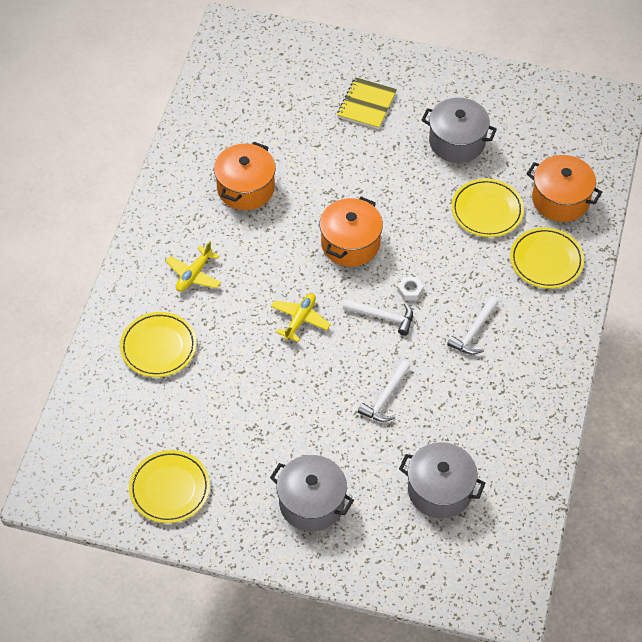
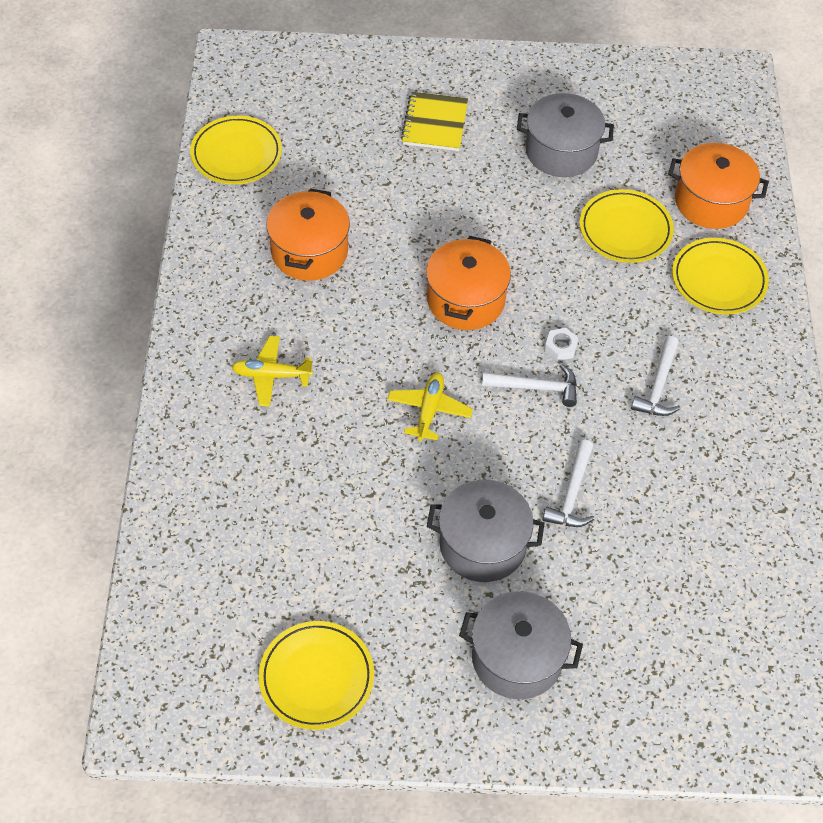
camera: 15 degrees left, 0 degrees up
(158, 347) = (249, 481): yellow plate -> yellow plate (236, 154)
(194, 274) = (271, 375): yellow plane -> yellow plane turned 75 degrees clockwise
(440, 490) = (681, 605): grey pot -> grey pot (482, 544)

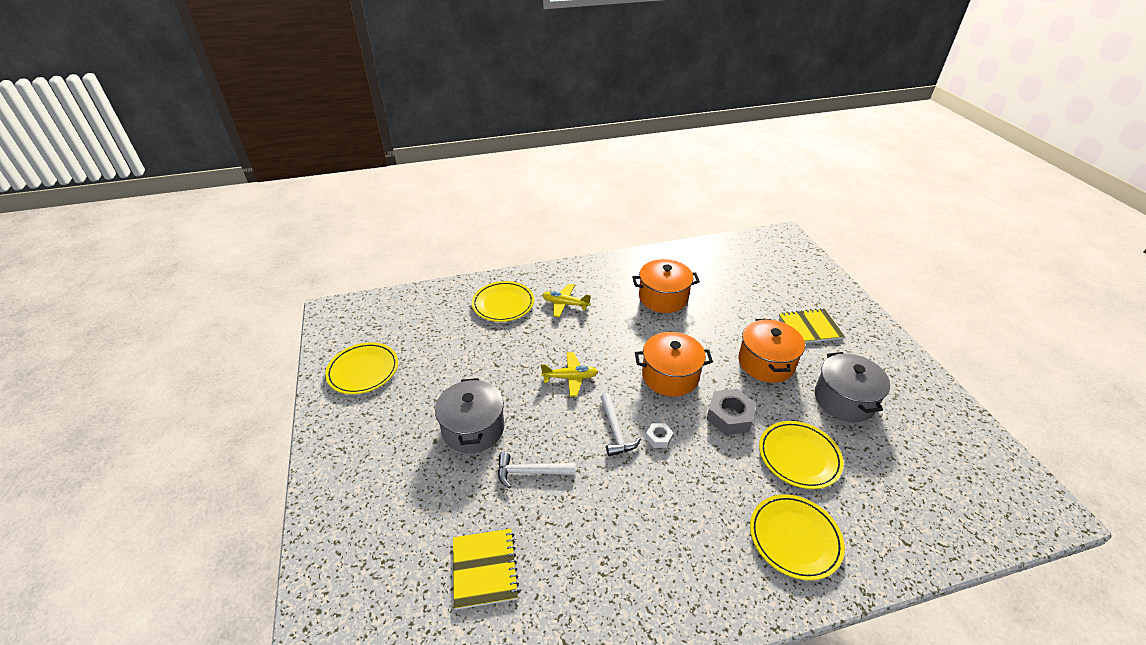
camera: 75 degrees right, 15 degrees down
(236, 154) = (714, 254): yellow plate -> yellow plate (503, 304)
(271, 375) = (565, 304): yellow plane -> yellow plane turned 60 degrees counterclockwise
(517, 657) = (386, 467): grey pot -> none
(550, 266) = (729, 416): none -> grey nut
(658, 386) = (655, 511): white hammer -> none
(688, 567) = (484, 569): none -> yellow notebook
(711, 201) = (878, 515): orange pot -> orange pot (766, 363)

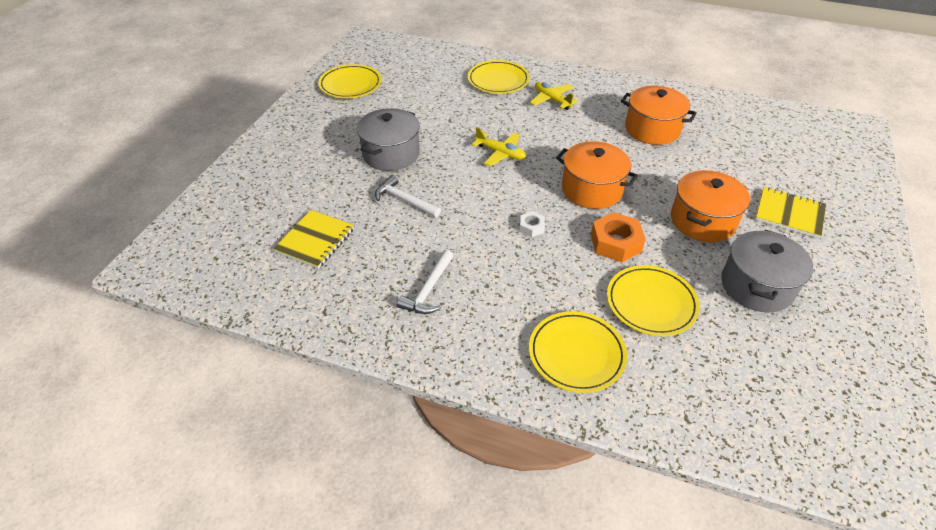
camera: 35 degrees right, 5 degrees up
(615, 430) = (499, 205): white hammer -> white hammer (428, 290)
(729, 416) = (615, 243): grey nut -> orange nut

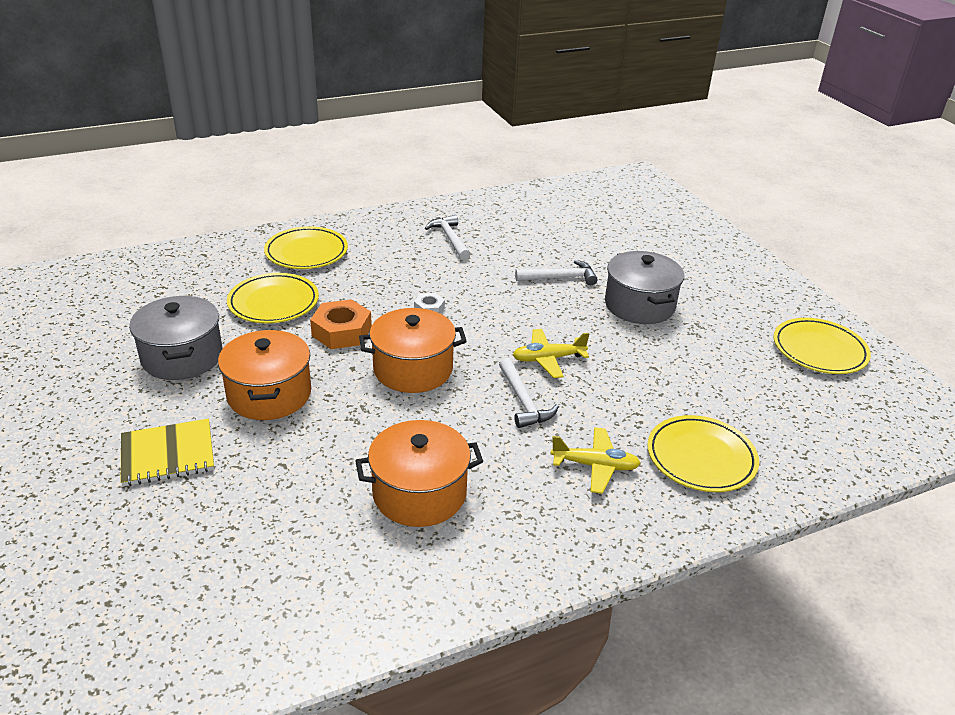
camera: 135 degrees right, 10 degrees down
(315, 240) = (571, 227): yellow notebook -> none
(547, 140) = (523, 401): none -> white hammer

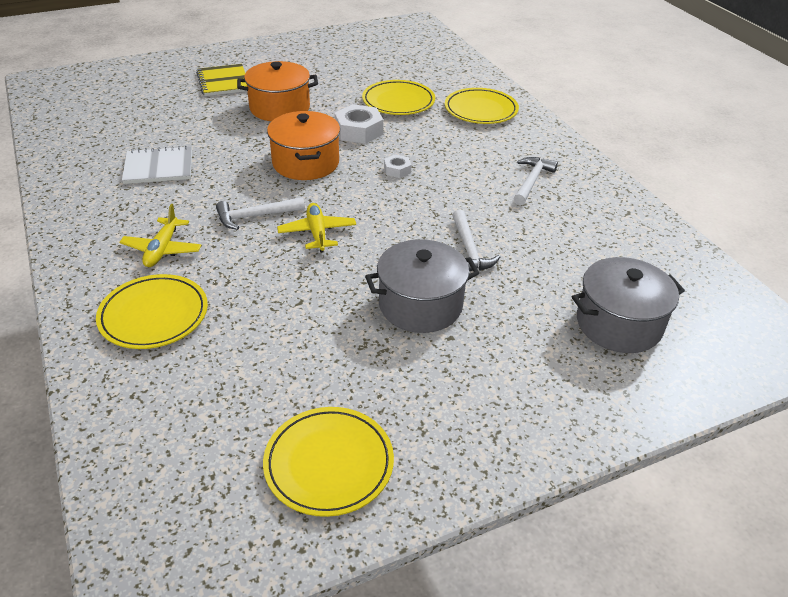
camera: 90 degrees right, 5 degrees up
(182, 357) = (326, 76): grey pot -> grey pot (618, 324)
(342, 332) = (358, 131): orange nut -> white nut
(419, 493) = (159, 167): orange pot -> white notebook
(450, 239) = (531, 181): white hammer -> white hammer turned 45 degrees counterclockwise

